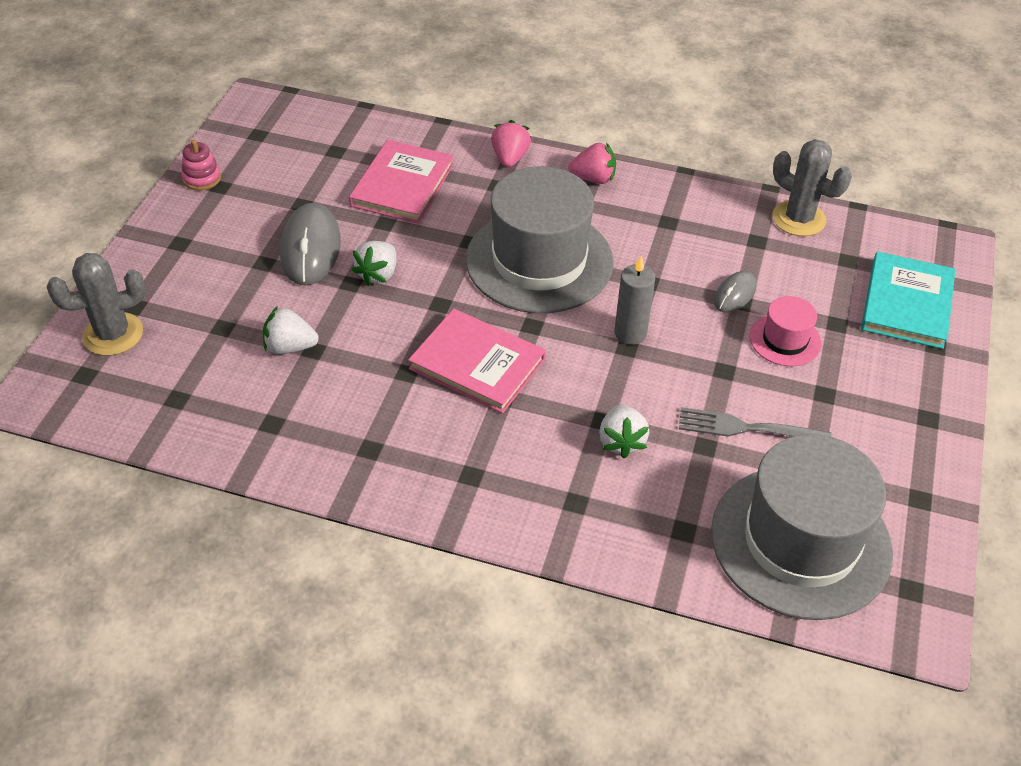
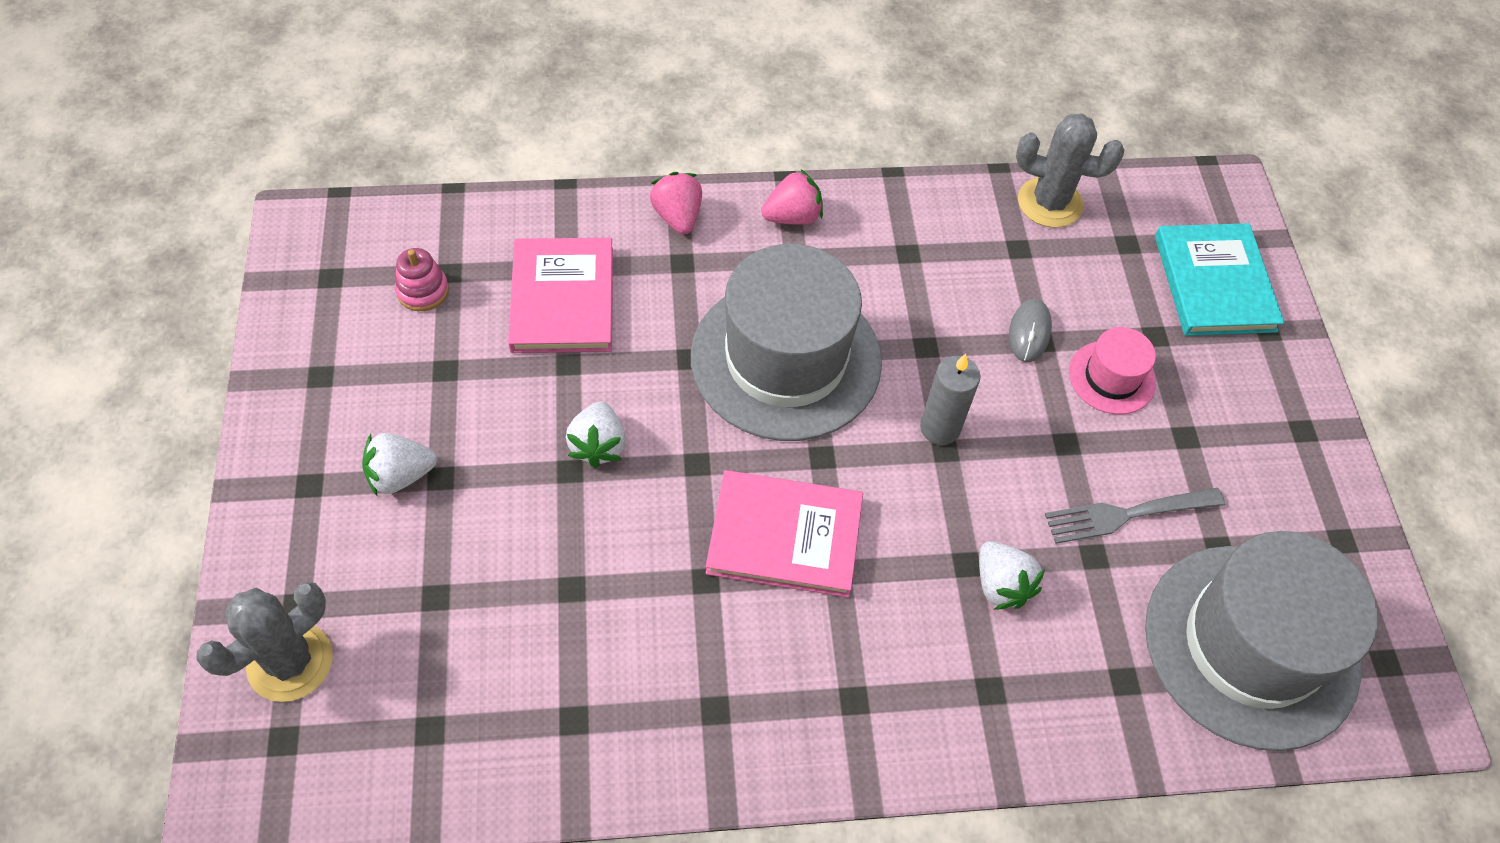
camera: 25 degrees left, 10 degrees up
(202, 178) = (288, 371): pink stacking toy -> pink stacking toy (422, 291)
(290, 347) = (539, 595): white strawberry -> white strawberry (400, 475)
(310, 248) = (491, 434): grey mouse -> none

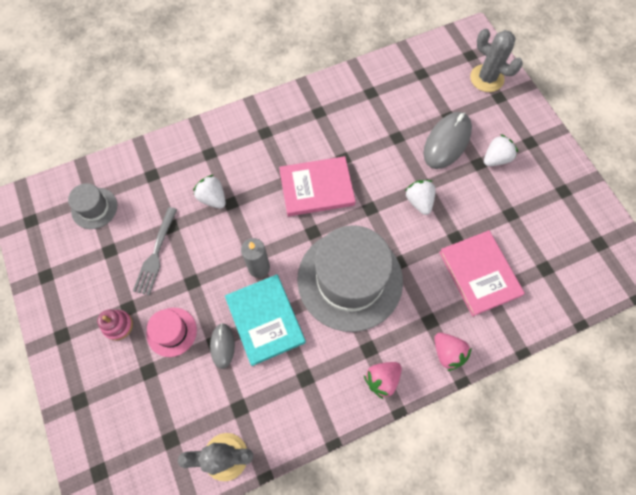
camera: 165 degrees right, 10 degrees up
(290, 662) = (486, 78): grey cactus -> grey cactus turned 75 degrees counterclockwise
(422, 291) = (550, 252): pink stacking toy -> pink stacking toy (118, 325)
(475, 542) = (447, 142): none -> grey mouse
(1128, 514) = (156, 253): grey fork -> grey fork turned 135 degrees clockwise
(1214, 283) = (113, 427): turquoise book -> turquoise book (265, 320)
(1251, 645) = (94, 208): grey hat -> grey hat, size x0.46

